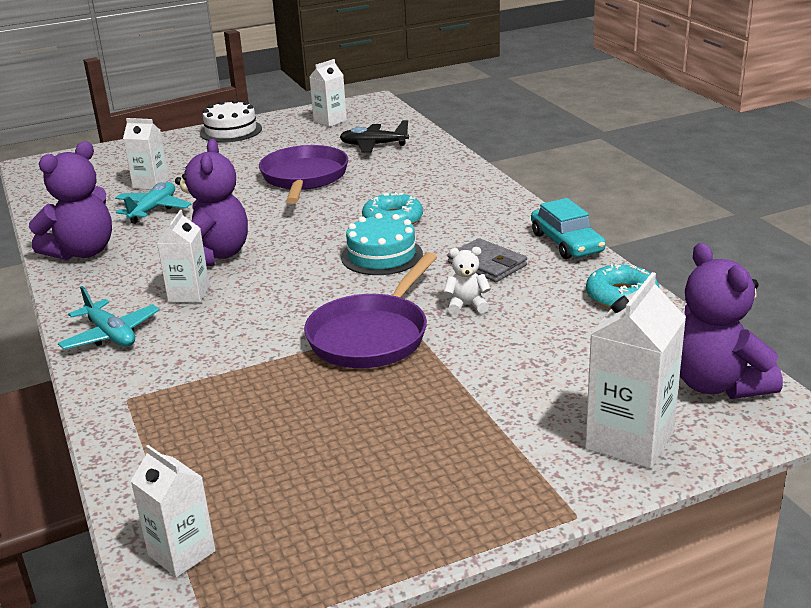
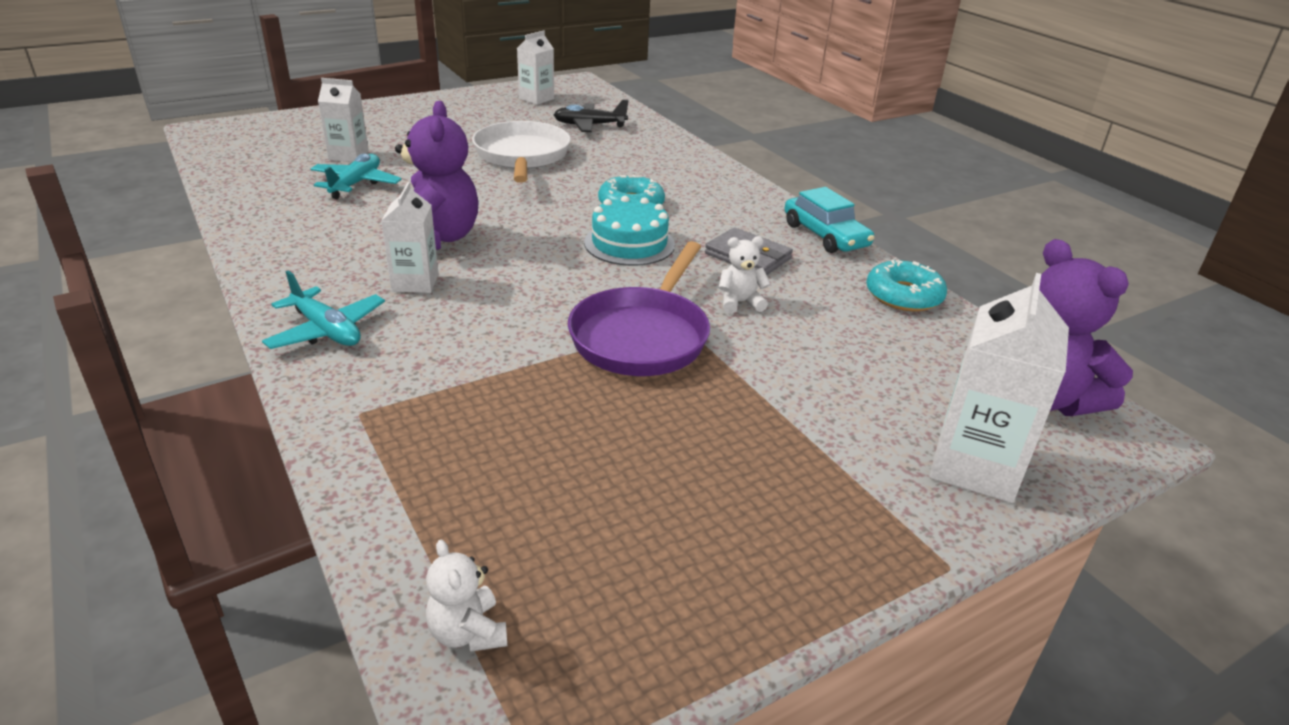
camera: 10 degrees left, 5 degrees up
(82, 252) = (277, 230): purple teddy bear -> none
(181, 553) = (468, 632): white carton -> white teddy bear
(231, 131) = (430, 104): white cake -> none
(304, 178) = (522, 156): purple pan -> white pan

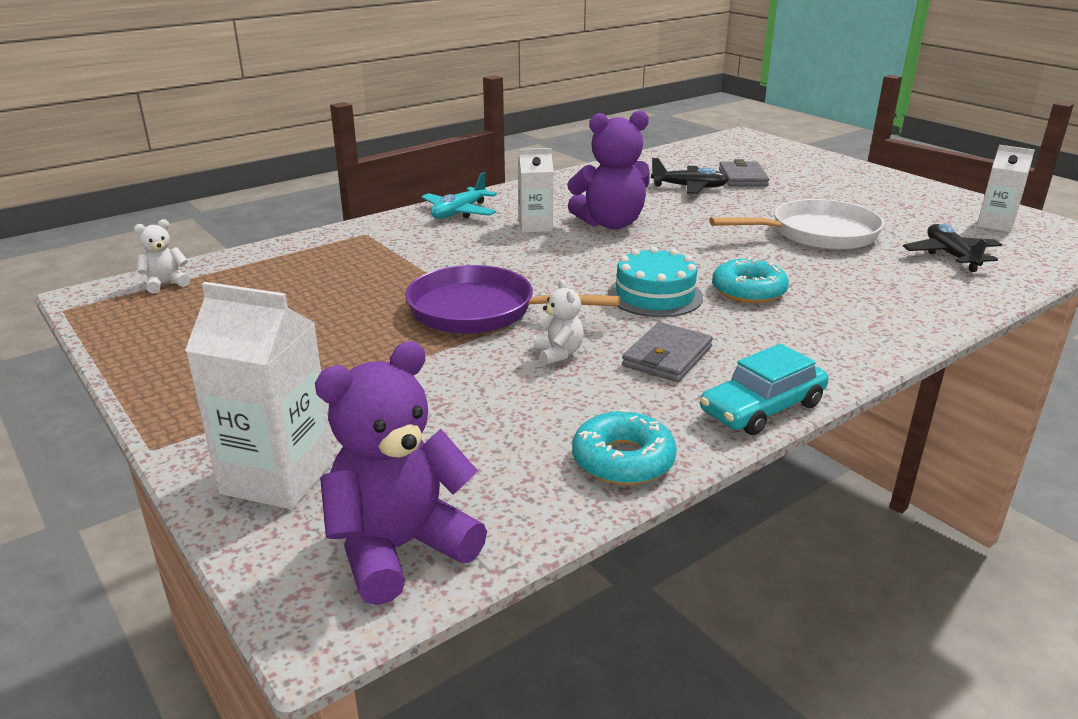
camera: 85 degrees right, 5 degrees down
(348, 156) = (742, 177): white carton -> grey wallet
(356, 184) = (689, 187): turquoise plane -> black plane

